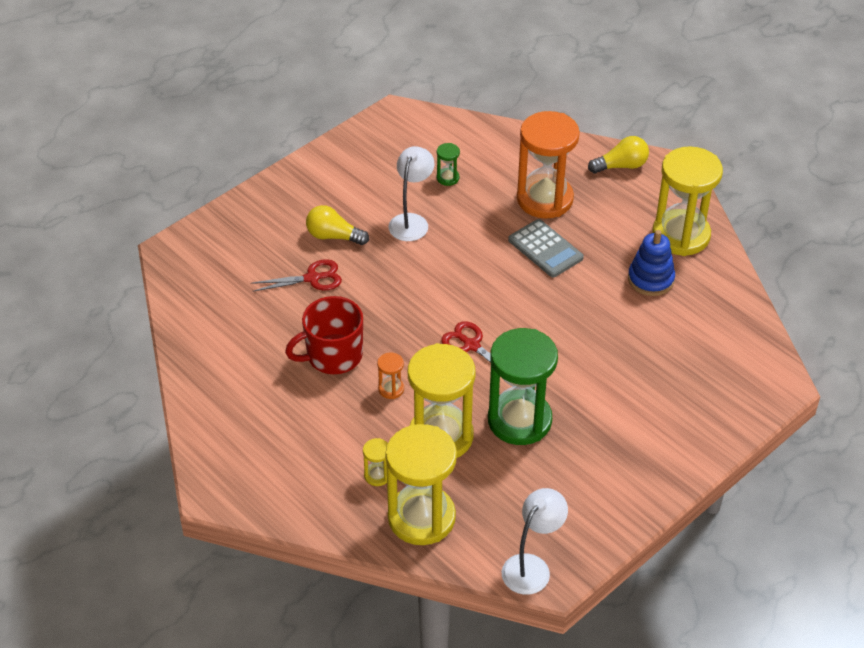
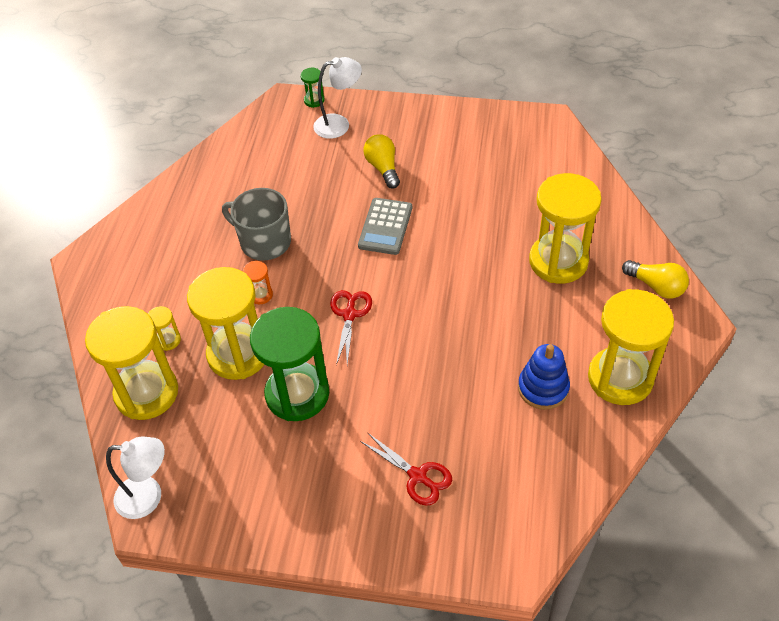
camera: 55 degrees right, 5 degrees up
(312, 278) = (329, 183): red scissors -> red scissors (417, 476)
(333, 355) = (264, 242): red mug -> grey mug
(411, 221) = (444, 199): white lamp -> white lamp (339, 124)
(447, 178) = (514, 190): green hourglass -> green hourglass (314, 100)
(544, 199) = (558, 261): orange hourglass -> yellow hourglass
(545, 249) = (502, 296): grey calculator -> grey calculator (385, 227)

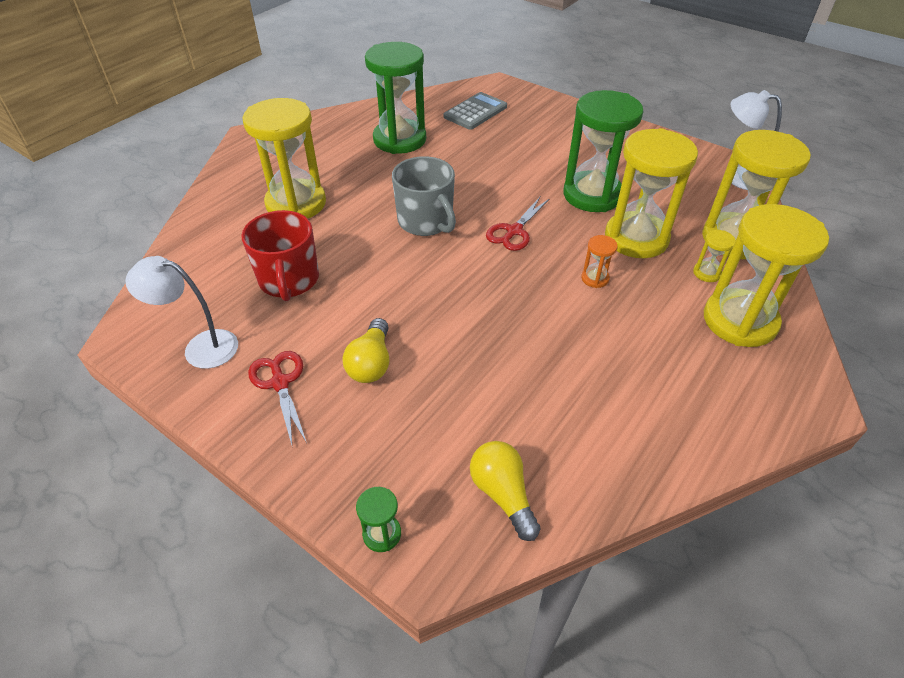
camera: 155 degrees left, 5 degrees down
(264, 242) = (568, 331): grey mug -> grey mug (426, 221)
(339, 124) = (376, 462): white lamp -> white lamp (200, 347)
(385, 227) = (423, 293): grey calculator -> grey calculator (475, 112)
(417, 476) = (526, 129): red scissors -> red scissors (280, 383)
(490, 196) = (289, 280): none -> red mug
(543, 388) = (399, 139): blue stacking toy -> green hourglass
(620, 378) = (342, 128): yellow hourglass -> yellow hourglass (739, 321)
(656, 286) = (246, 162): yellow light bulb -> yellow light bulb (503, 494)

